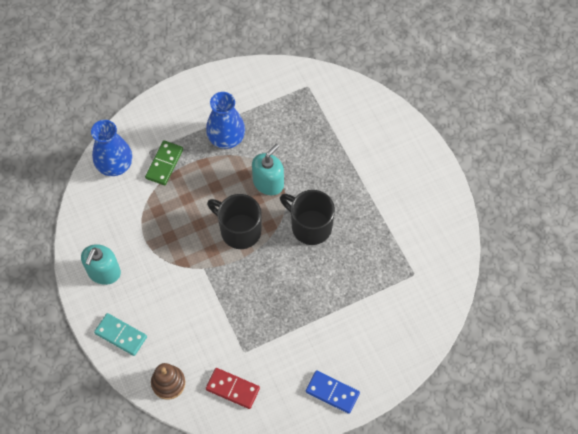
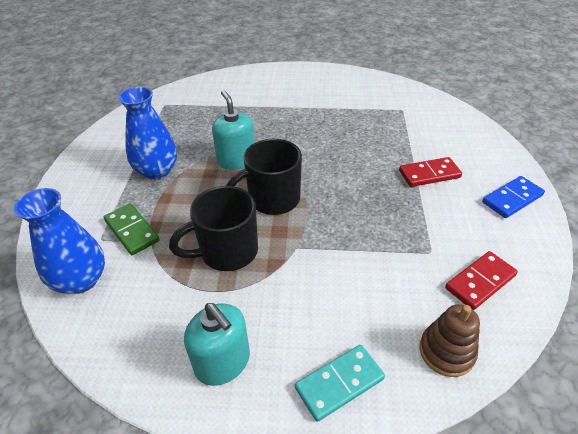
camera: 60 degrees left, 20 degrees down
(310, 226) = (308, 150): black mug -> black mug (227, 252)
(330, 325) = (429, 174): none -> red domino

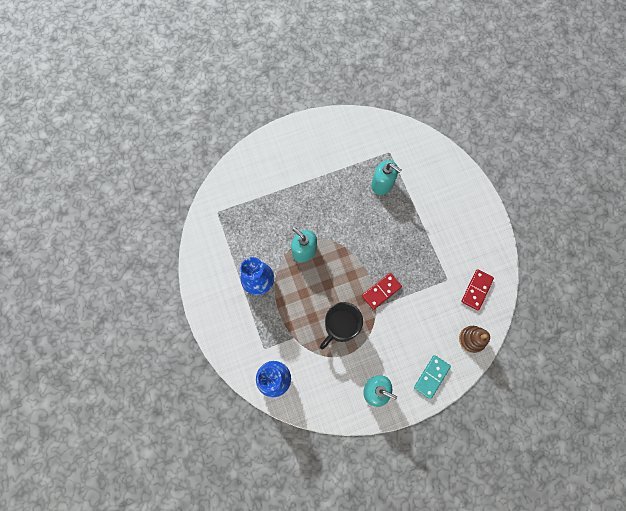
camera: 25 degrees left, 30 degrees up
(132, 231) = (278, 335): green domino -> none
(272, 200) = (345, 276): black mug -> none
(378, 131) = (382, 184): none -> turquoise soap dispenser
(429, 174) = (427, 215): red domino -> red domino (381, 291)
(512, 199) = (479, 218): blue domino -> none

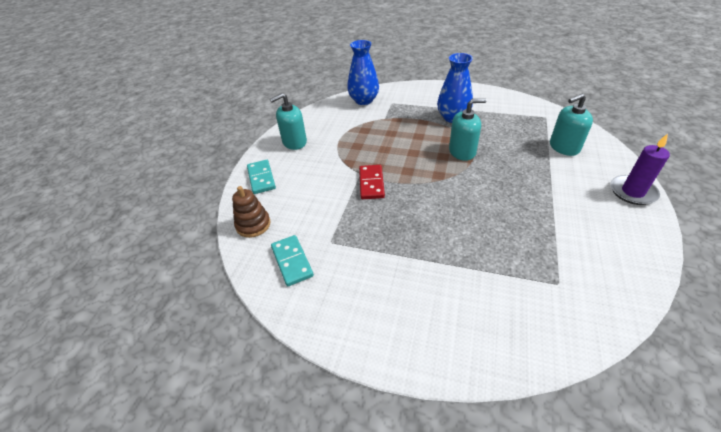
camera: 130 degrees right, 30 degrees down
(285, 136) = (632, 192): none -> purple candle
(340, 326) = (366, 145): black mug -> none
(382, 184) = (506, 248): turquoise soap dispenser -> turquoise soap dispenser (564, 147)
(476, 290) = (292, 261): red domino -> turquoise domino

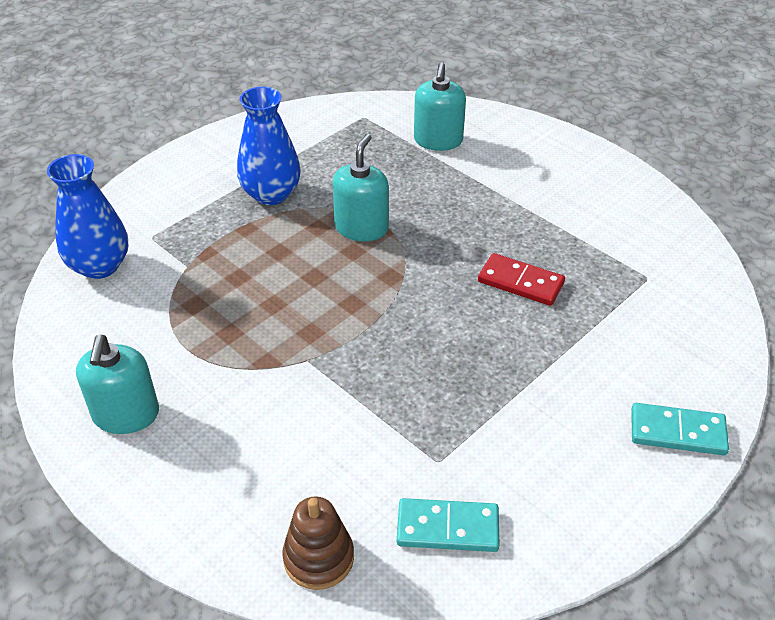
camera: 65 degrees left, 0 degrees up
(261, 178) = (192, 505): turquoise domino -> turquoise domino (677, 432)
(371, 183) = (344, 357): red domino -> red domino (520, 282)
(632, 192) = (555, 143): purple candle -> none

